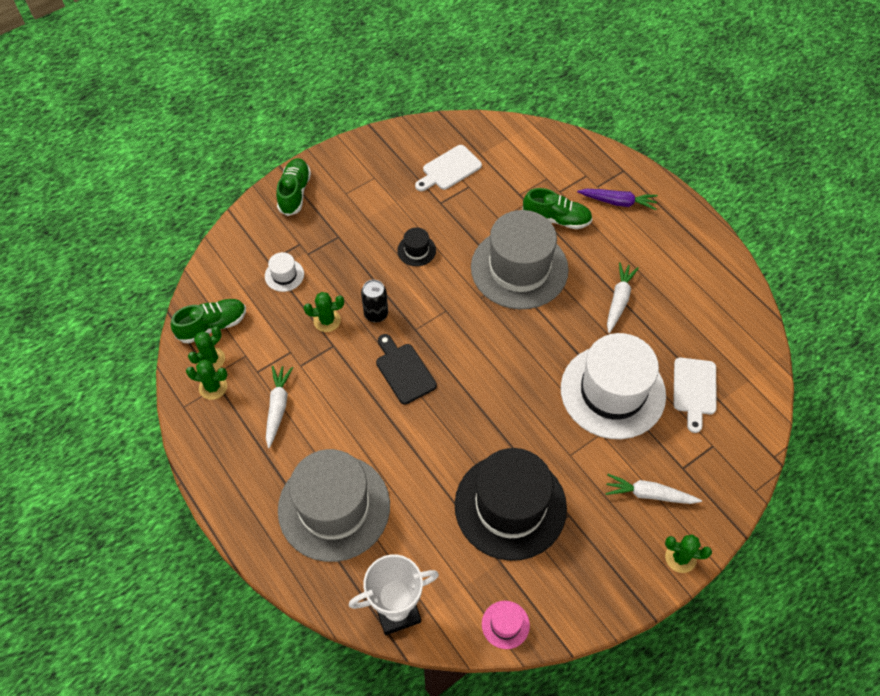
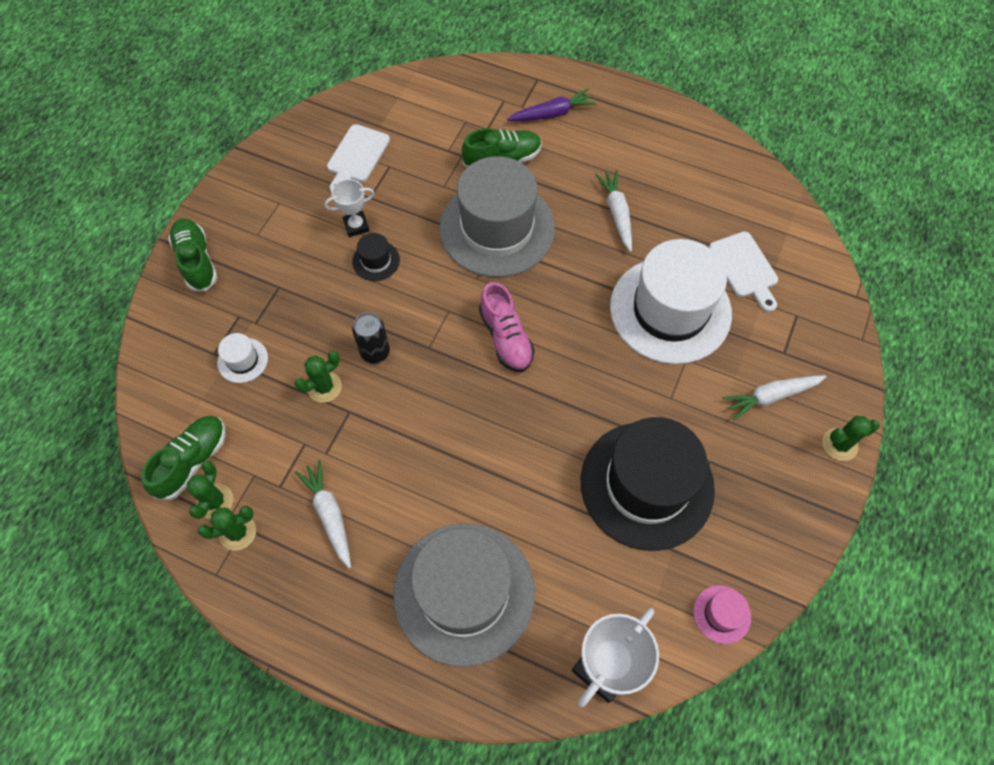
camera: 30 degrees left, 5 degrees up
(404, 371) = (445, 399): black cutting board -> none
(418, 219) = (356, 226): none -> white trophy
(475, 350) = (506, 338): none -> pink shoe

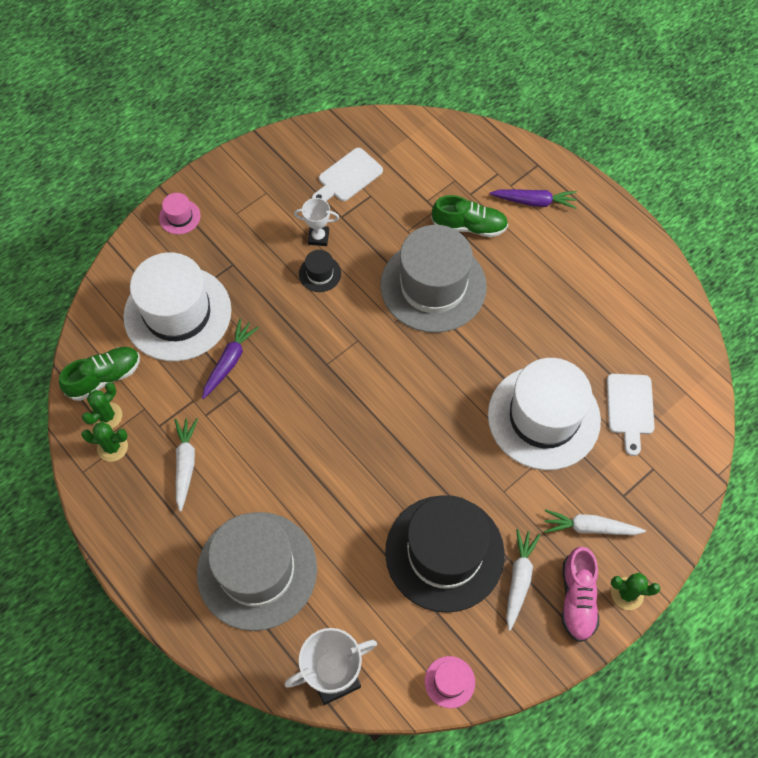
camera: 25 degrees right, 0 degrees up
(196, 261) = (179, 217): green shoe -> pink hat
(242, 360) = (177, 313): white hat -> white hat, size x2.48
(324, 387) = (229, 361): green cactus -> purple carrot
(375, 352) = (282, 350): black can -> none
(506, 338) = (393, 382): pink shoe -> pink shoe (577, 598)
(617, 213) = (543, 314): white carrot -> white carrot (519, 579)

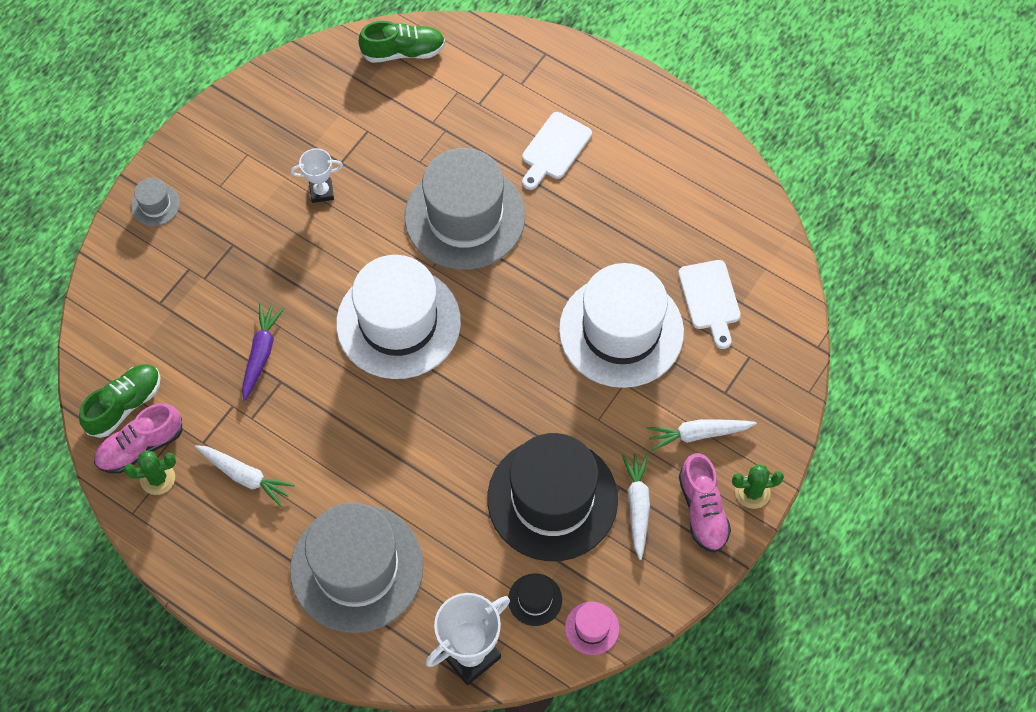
camera: 15 degrees left, 0 degrees up
(107, 416) = (141, 446): green cactus -> pink shoe
(177, 313) = (186, 314): white hat -> white hat (398, 322)
(179, 217) = (155, 205): pink hat -> grey hat
(185, 464) = (245, 476): white carrot -> white carrot turned 135 degrees clockwise
(320, 273) = (334, 232): black hat -> black hat (535, 599)
(347, 177) = (335, 115): white cutting board -> white cutting board (554, 149)
(469, 226) = (487, 141): green shoe -> green shoe (403, 52)
(534, 202) = (552, 97): purple carrot -> none

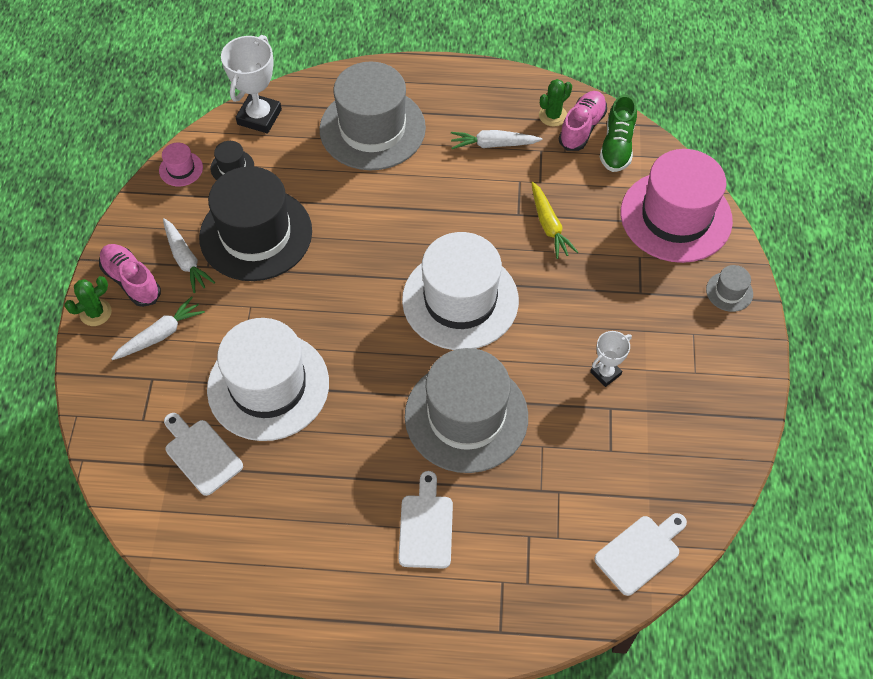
camera: 150 degrees right, 5 degrees down
(136, 299) = (676, 216): none -> pink hat
(261, 354) = (549, 225): purple carrot -> yellow carrot
(403, 52) = (640, 552): green shoe -> white cutting board

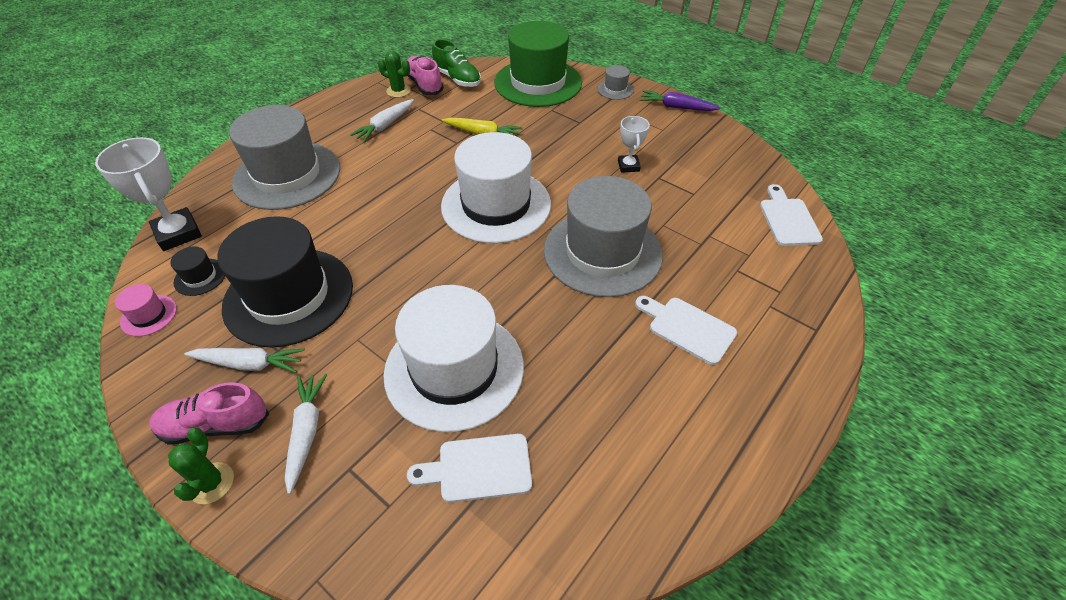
camera: 55 degrees left, 10 degrees down
(553, 115) = (398, 91): green cactus -> green cactus turned 60 degrees counterclockwise
(676, 216) = (538, 82): pink hat -> green hat
(749, 365) = (676, 107): none -> purple carrot

